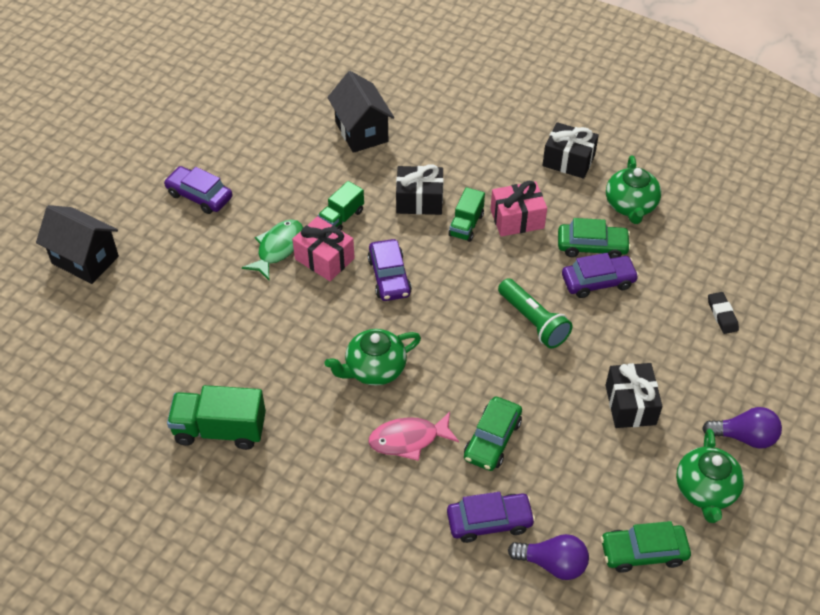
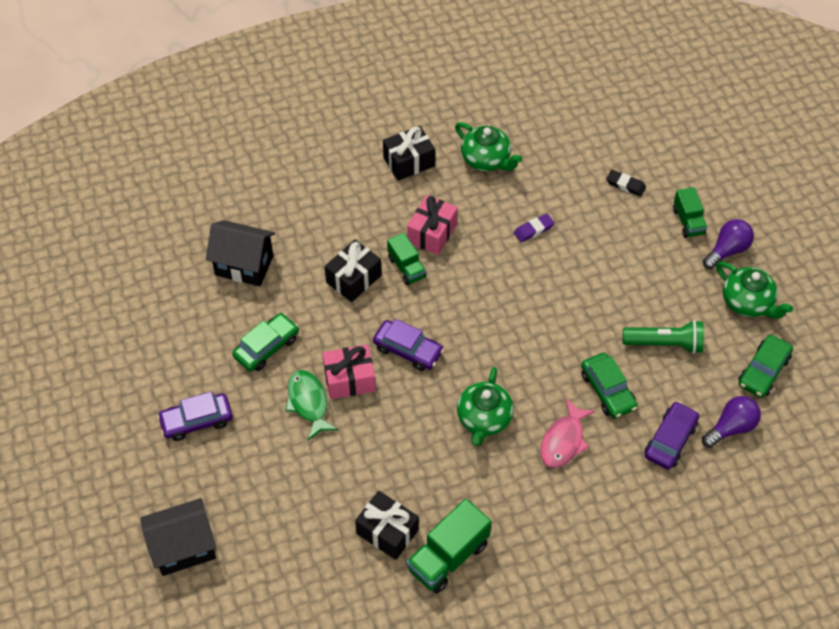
camera: 50 degrees left, 5 degrees up
(341, 218) = (320, 340): green truck -> green truck (688, 221)
(533, 321) = (532, 293): green flashlight -> green flashlight (665, 344)
(592, 246) = (500, 209): green car -> green car (266, 347)
(598, 281) = (533, 230): purple car -> purple eraser
(630, 405) = (650, 291): black gift -> black gift (387, 531)

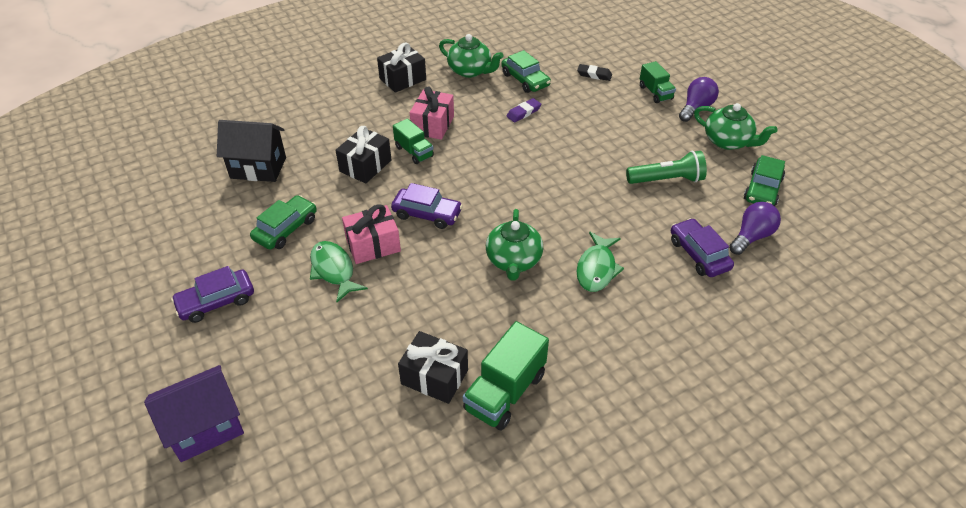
camera: 10 degrees left, 10 degrees down
(184, 548) = (205, 428): black house -> purple house
(564, 441) = (597, 268): pink fish -> green fish
(607, 390) = (626, 222): green car -> green car (525, 80)
(670, 440) = (699, 254): purple car -> purple car turned 45 degrees counterclockwise

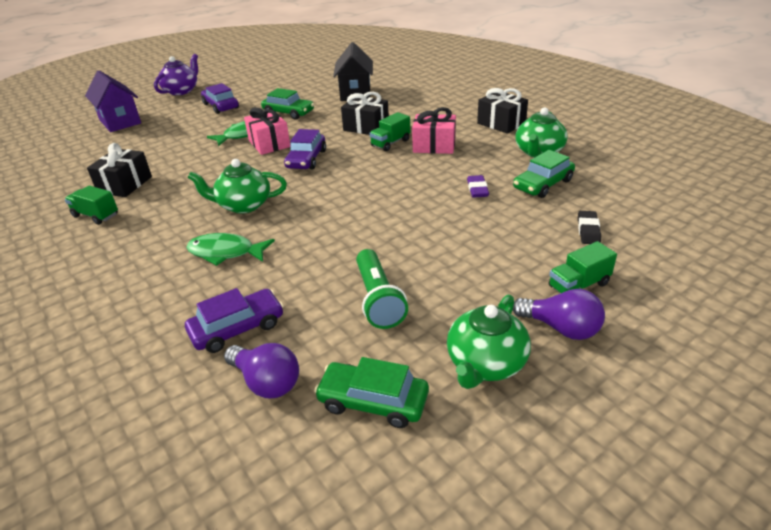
camera: 85 degrees right, 10 degrees down
(110, 360) = (181, 91): none -> purple teapot
(505, 392) = (96, 215): green truck -> green truck, size x0.62
(523, 112) = (477, 189): purple eraser -> purple eraser turned 45 degrees clockwise

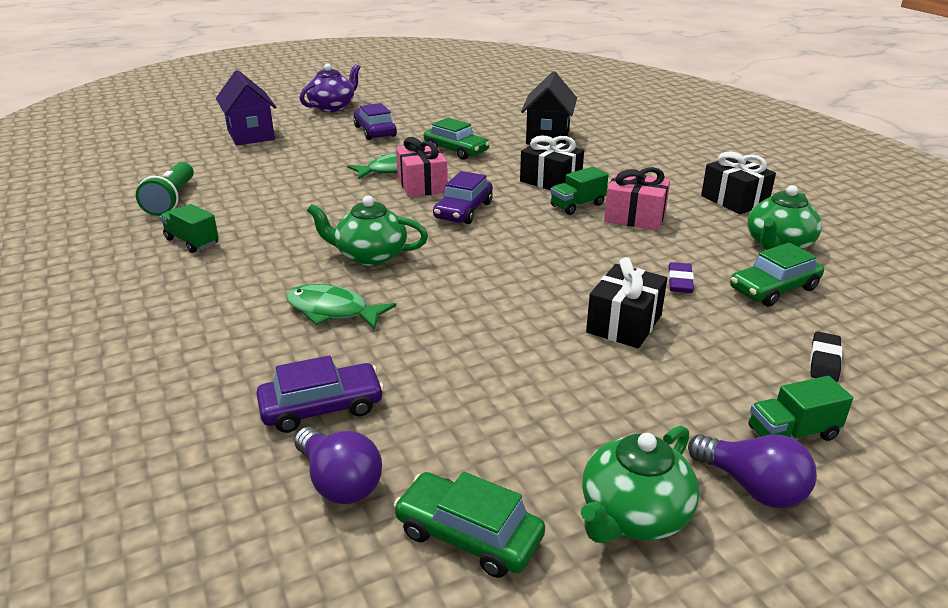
camera: 10 degrees right, 5 degrees down
(125, 185) = (236, 210): black gift -> black gift (624, 324)
(378, 299) = (509, 403): green flashlight -> green flashlight (171, 200)

